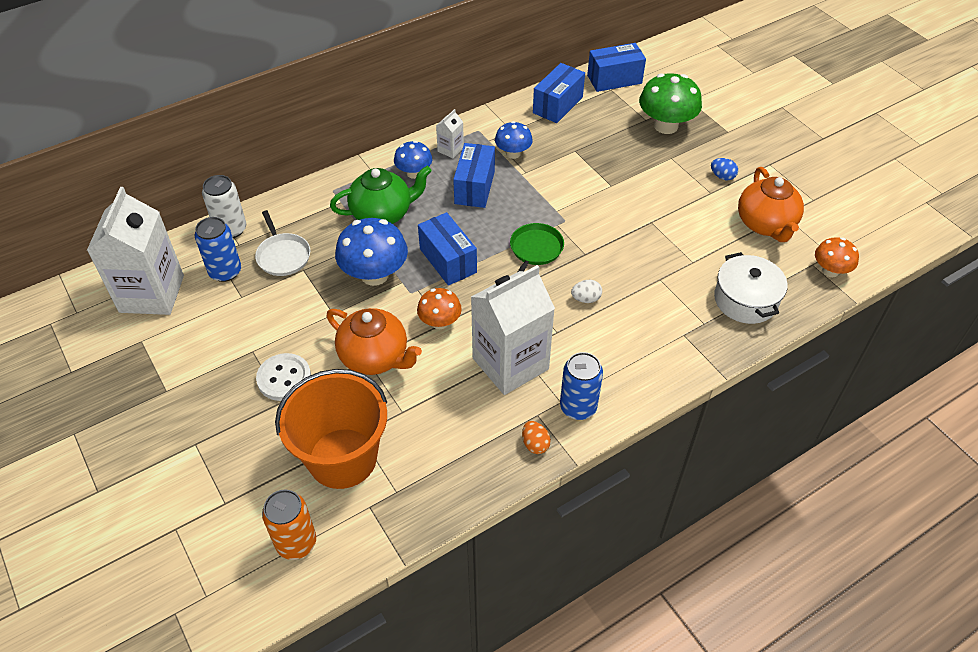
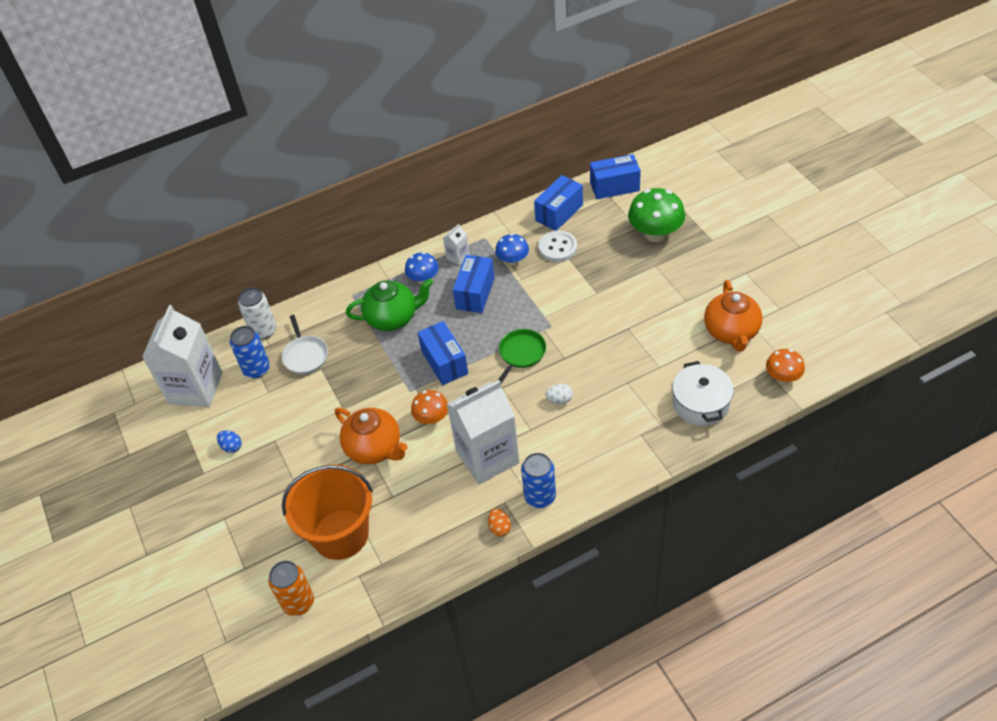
camera: 10 degrees right, 0 degrees up
(284, 378) = (298, 465): white button -> white button (557, 247)
(374, 275) = (381, 374): blue mushroom -> none
(722, 176) = (699, 285): blue egg -> blue egg (231, 447)

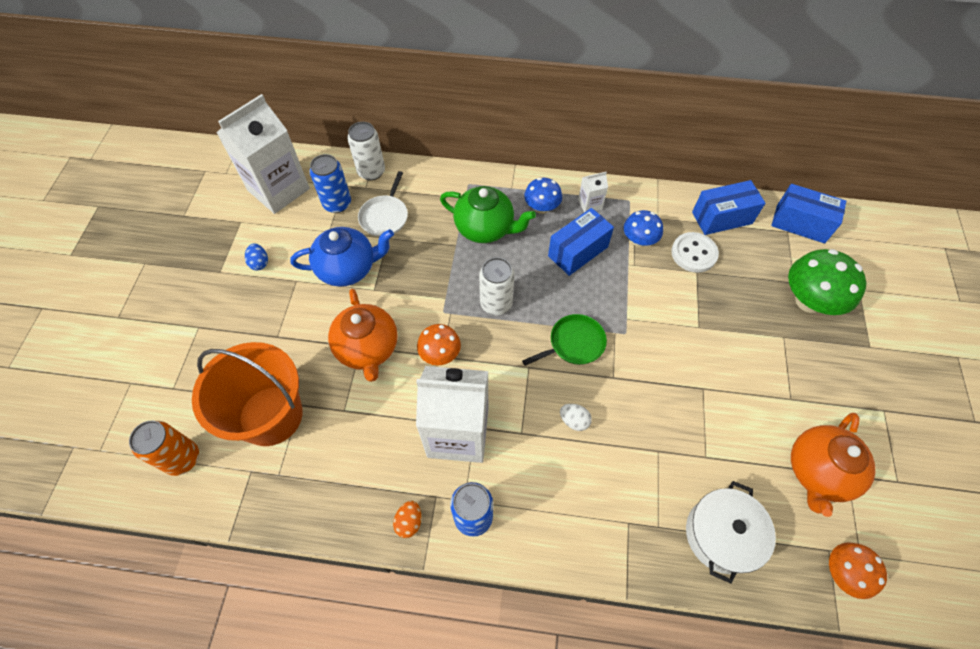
camera: 30 degrees right, 10 degrees up
(309, 407) = (348, 268): none -> blue teapot
(444, 362) = (496, 303): blue box -> white can

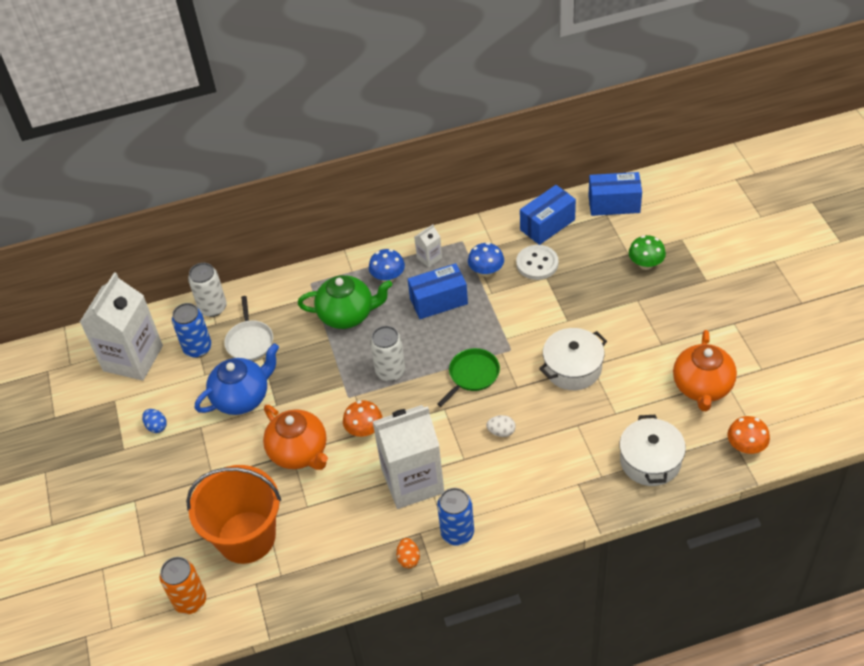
camera: 20 degrees left, 10 degrees down
(578, 251) = (438, 301): blue box -> blue box turned 45 degrees clockwise
(681, 382) = (572, 368): none -> white pot
(809, 301) = (645, 264): green mushroom -> green mushroom, size x0.60

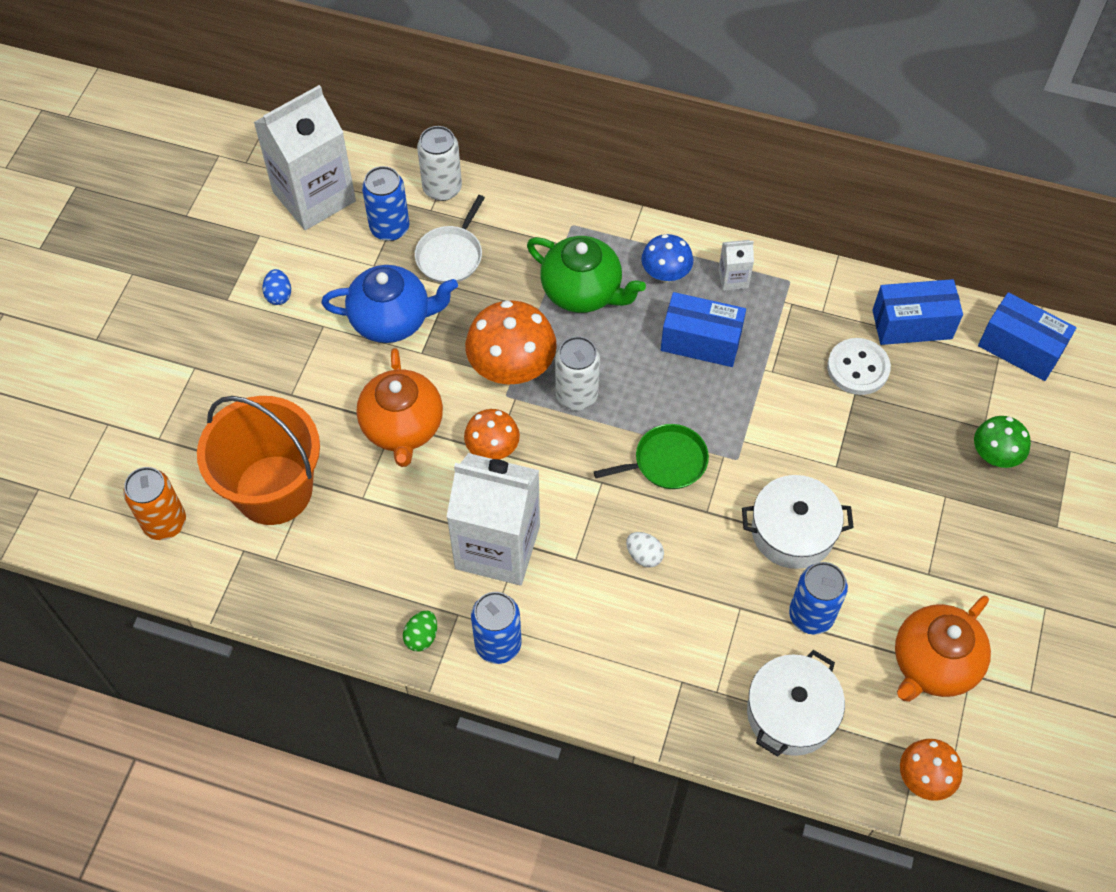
camera: 30 degrees right, 10 degrees up
(339, 380) = (512, 367): none -> orange mushroom
(408, 559) = (421, 637): orange egg -> green egg
(486, 271) = (788, 339): blue mushroom -> none
(618, 404) = (811, 615): none -> blue can

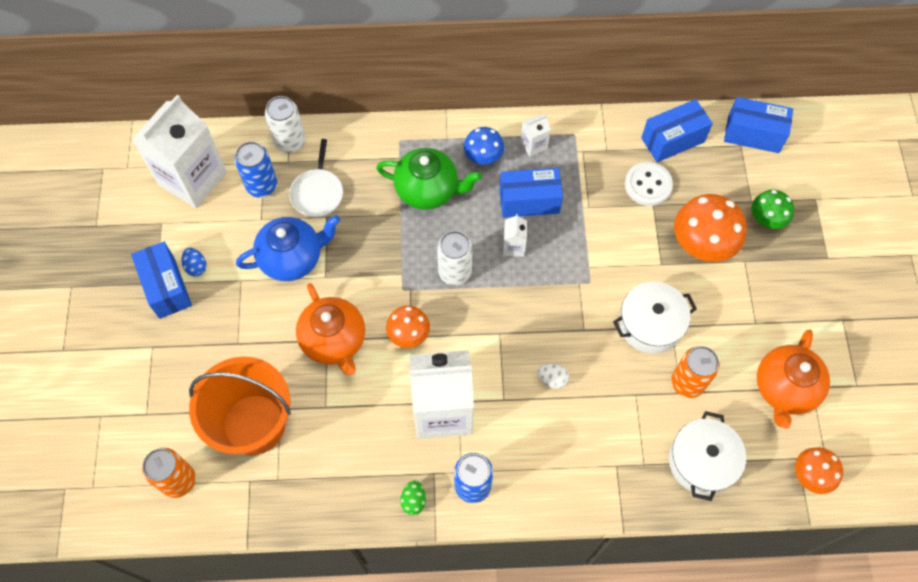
camera: 20 degrees left, 5 degrees up
(236, 307) = (166, 287): none -> blue box
(512, 367) = (398, 266): orange mushroom -> orange mushroom (702, 244)
(660, 388) = (513, 246): none -> white carton
(666, 461) = (540, 301): green pan -> none
(811, 615) = (687, 382): blue can -> orange can

